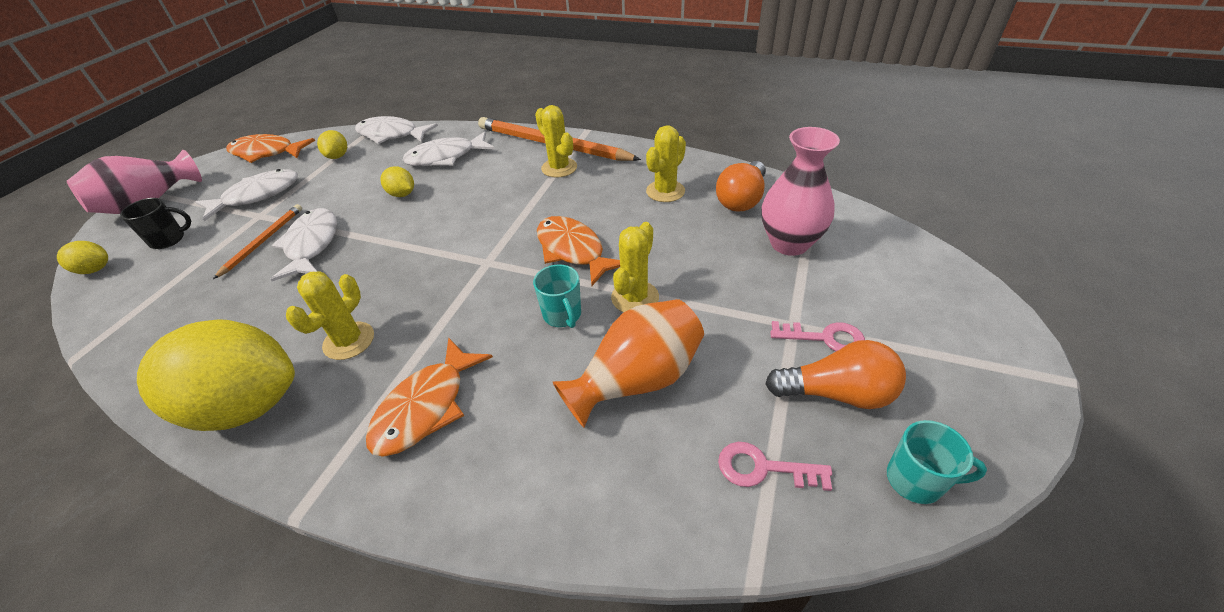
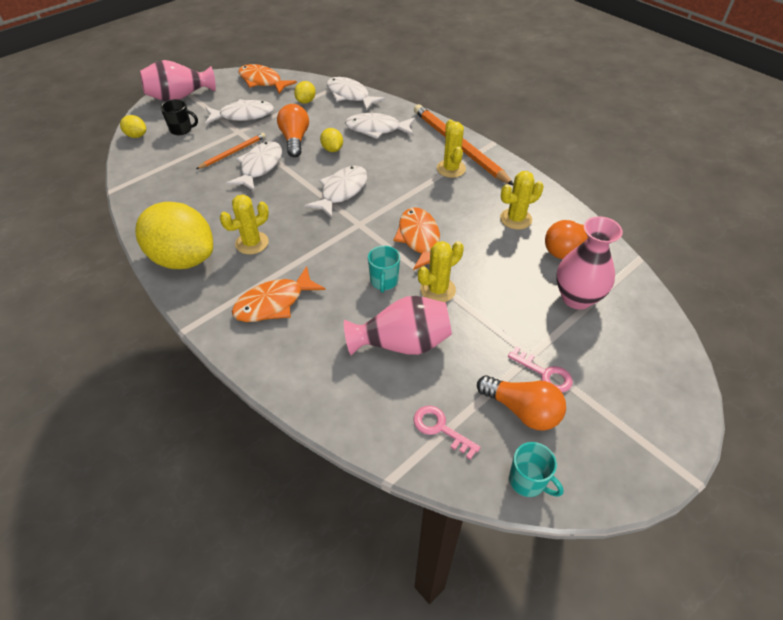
camera: 25 degrees right, 5 degrees up
(345, 199) = (295, 140): none -> orange light bulb
(442, 234) = (342, 191): none -> white fish
(636, 380) = (402, 343): orange vase -> pink vase

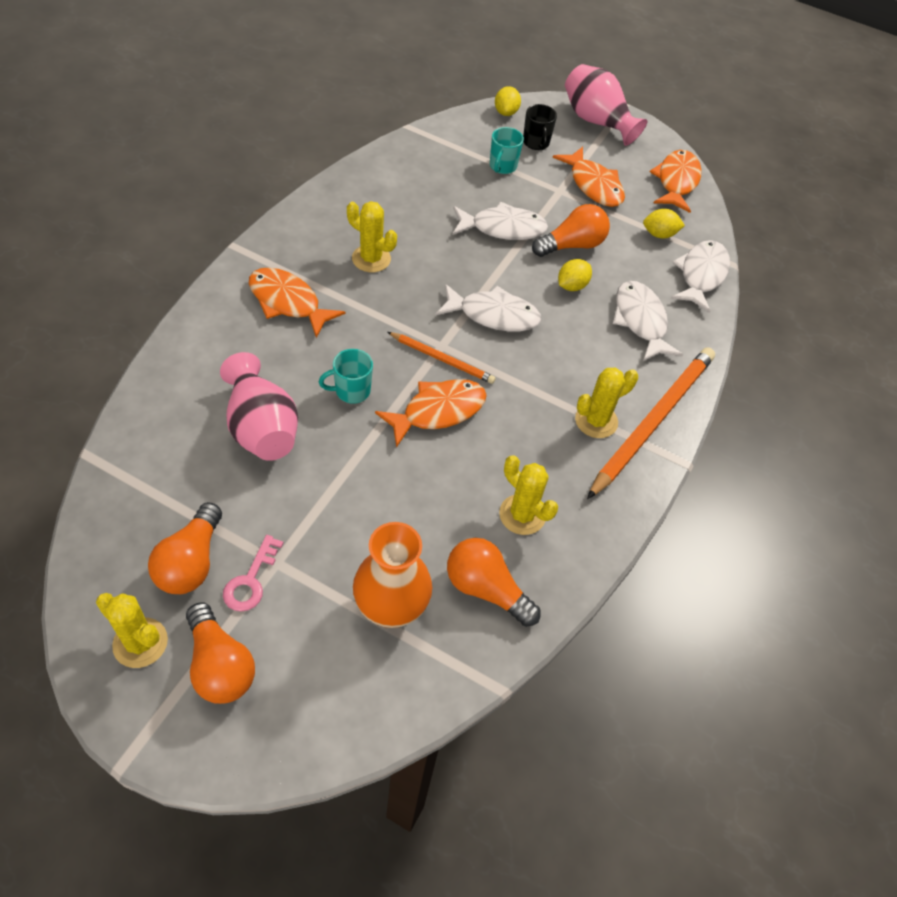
camera: 65 degrees right, 5 degrees up
(183, 258) = (328, 213): yellow lemon -> none
(233, 152) = (517, 198): orange pencil -> orange pencil (442, 359)
(243, 115) = (593, 185): white fish -> orange fish
(438, 290) = (355, 447): yellow cactus -> yellow cactus (140, 643)
(440, 428) = (152, 485): pink key -> none
(528, 481) = (97, 579): turquoise mug -> turquoise mug (502, 166)
(576, 298) = (391, 607): pink vase -> orange vase
(615, 404) = (220, 665): none -> orange light bulb

